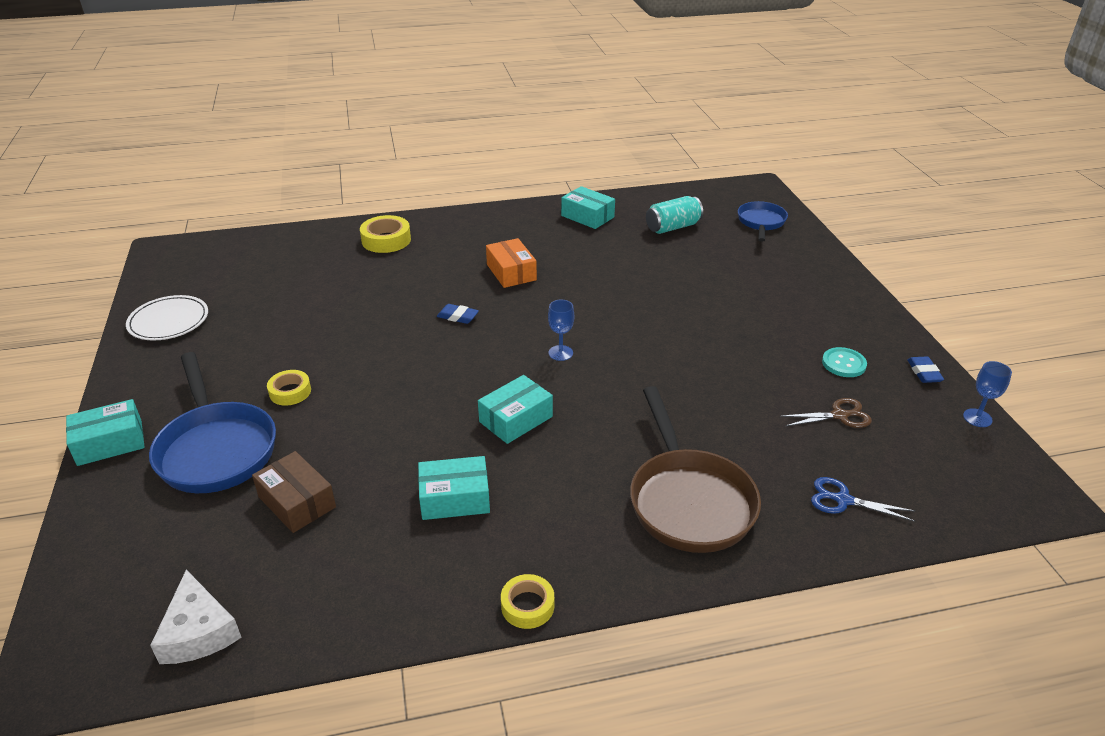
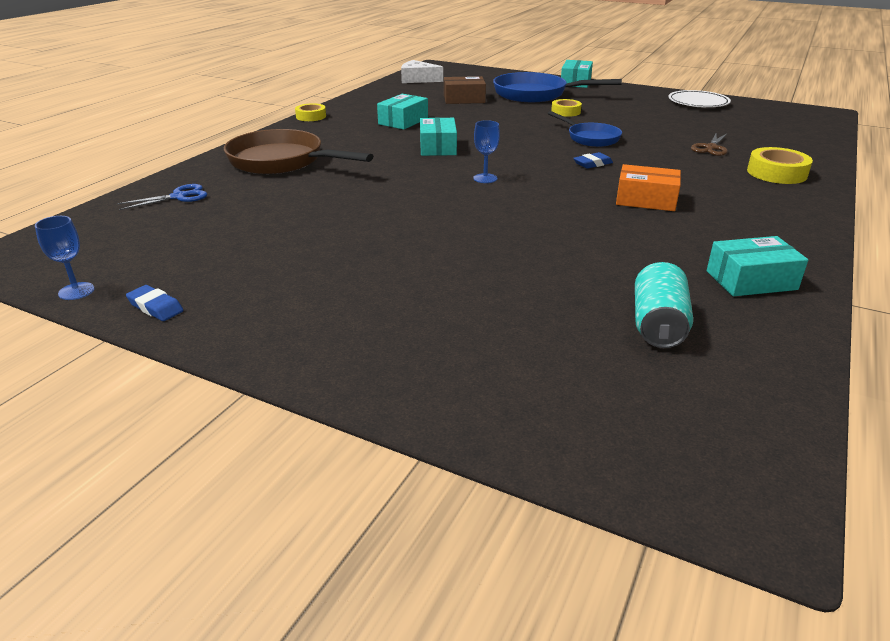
camera: 130 degrees right, 5 degrees down
(761, 222) = (592, 413): blue pan -> blue pan (590, 138)
(839, 415) = (220, 236): brown scissors -> brown scissors (711, 148)
(843, 364) = (252, 275): turquoise button -> none

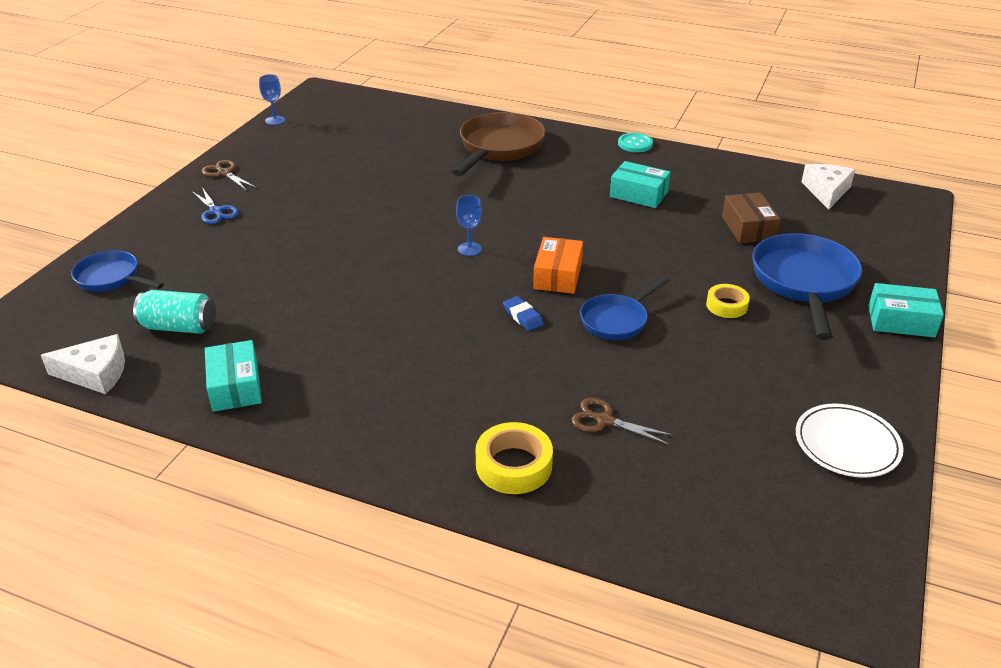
camera: 85 degrees right, 5 degrees up
(155, 307) = (250, 146): blue eraser -> none
(179, 197) = (417, 121): blue scissors -> blue scissors (216, 211)
(240, 324) = (224, 173): none -> brown scissors
(311, 116) = (635, 144): yellow tape -> turquoise button
(438, 147) = (556, 219): turquoise box -> none
(550, 398) = (111, 278): none -> blue pan
(646, 200) = (418, 345): orange box -> orange box (558, 275)
(780, 378) = (95, 373): none -> white cheese

